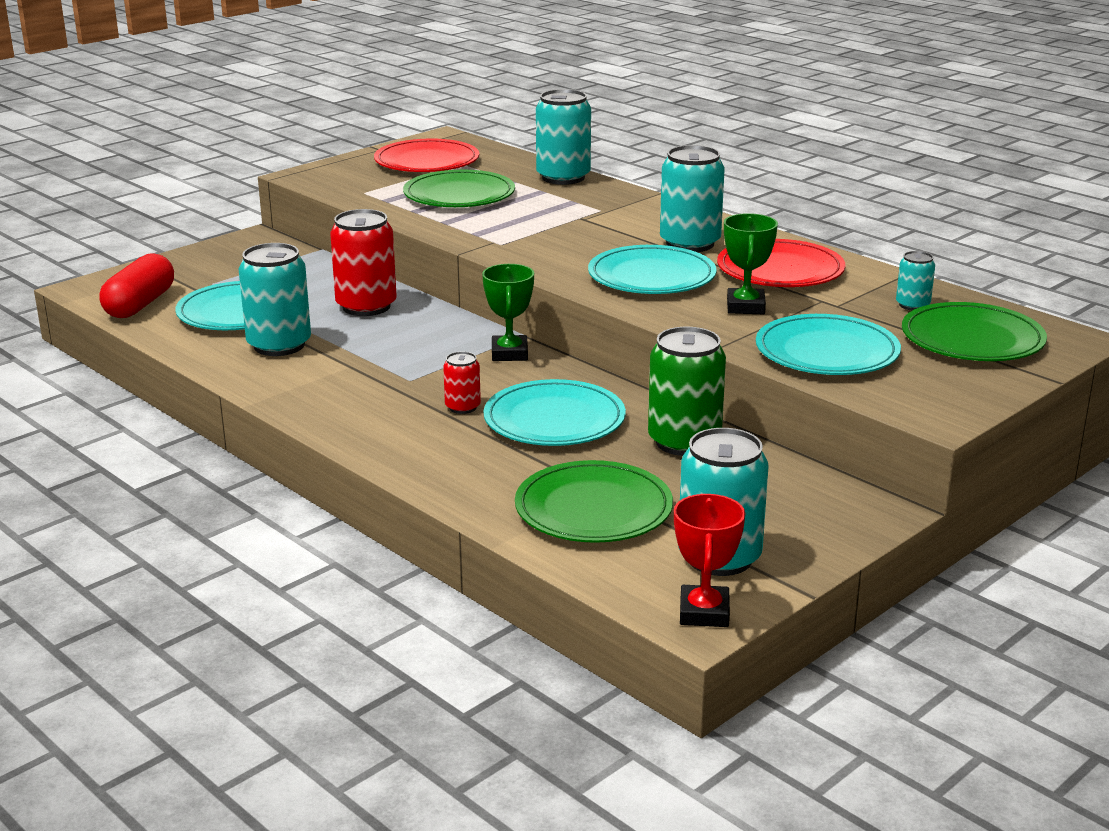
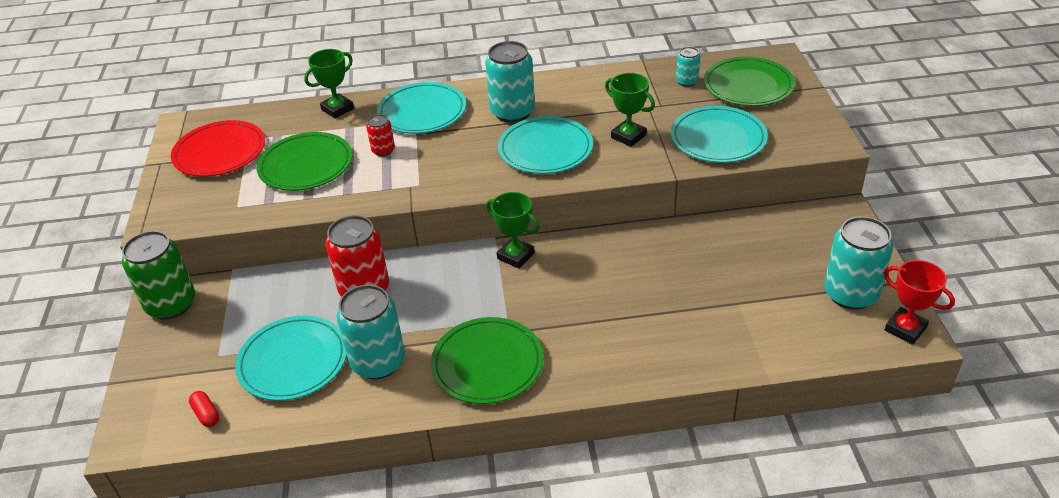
camera: 50 degrees left, 15 degrees up
(140, 304) = (206, 414): red capsule -> red capsule, size x0.47
(462, 407) = (572, 312): red can -> red can (383, 150)
(554, 420) = (628, 279): turquoise plate -> turquoise plate (422, 112)
(563, 177) = (337, 109): turquoise can -> green trophy
(593, 509) = (757, 316): green plate -> green plate (487, 363)
(684, 442) = (705, 241): green can -> green can (171, 304)
(780, 270) = (590, 100): red plate -> none

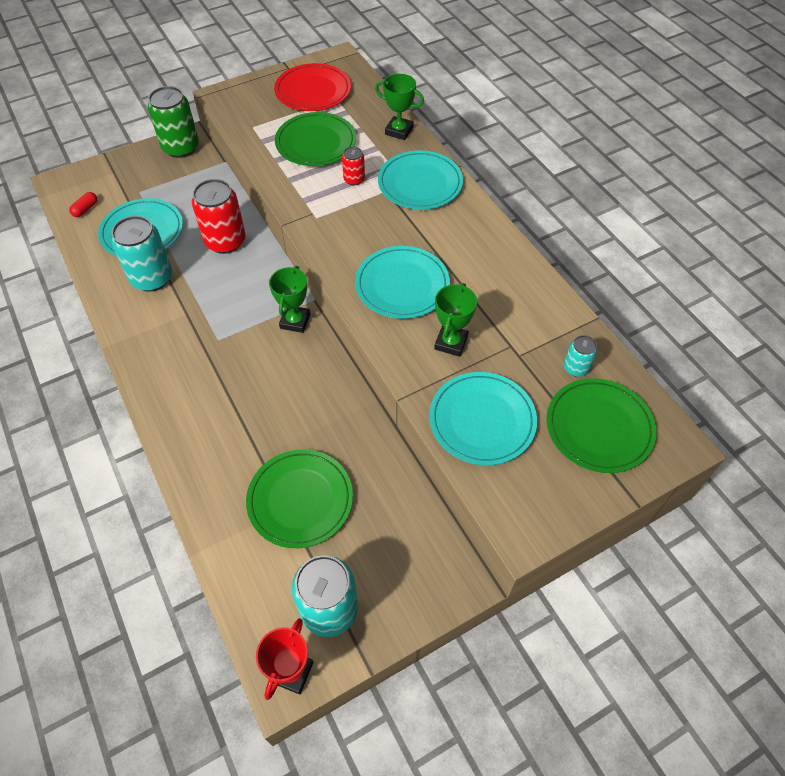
camera: 65 degrees right, 15 degrees up
(487, 363) = (165, 344): green plate -> green plate (300, 500)
(512, 112) = (449, 244): turquoise can -> none

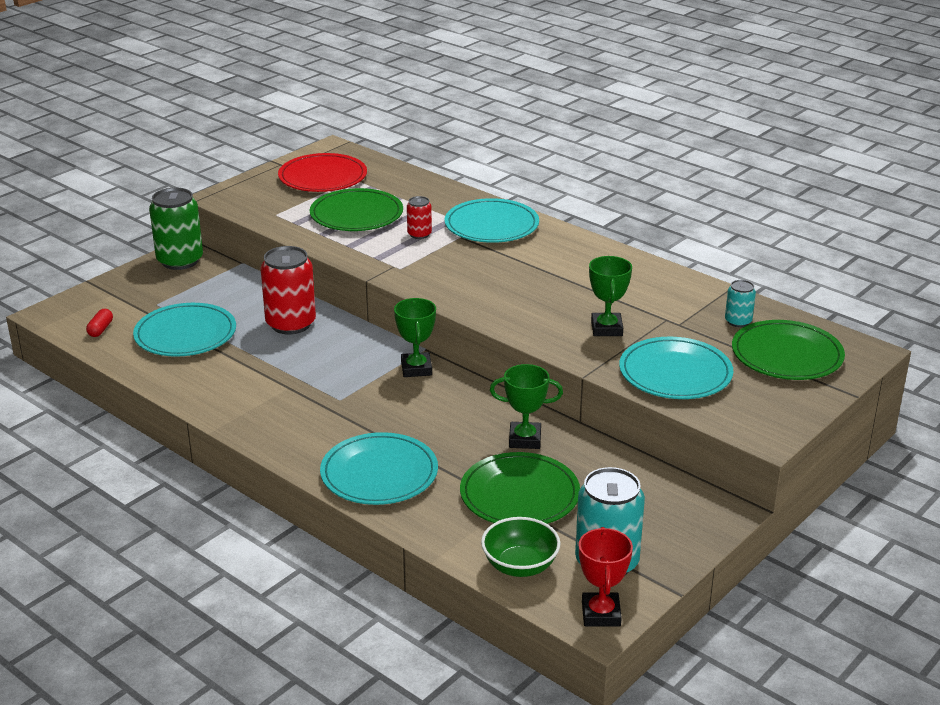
camera: 20 degrees left, 25 degrees down
(152, 278) = (226, 368): turquoise can -> none
(256, 587) = (520, 566): none -> green bowl
(399, 131) = (440, 192): green trophy -> green trophy (525, 439)
(402, 285) = (528, 299): turquoise plate -> turquoise plate (379, 473)

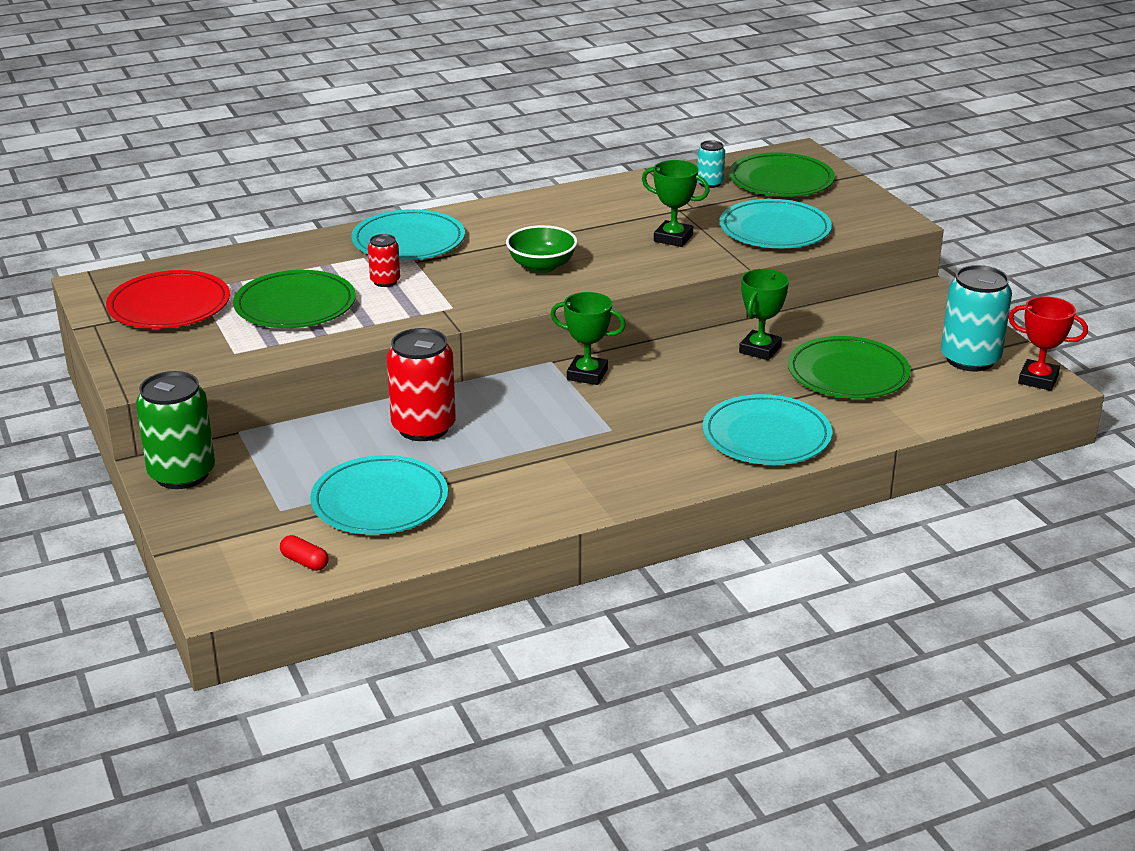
camera: 65 degrees left, 0 degrees up
(520, 566) = (954, 399): green bowl -> green bowl (541, 266)

